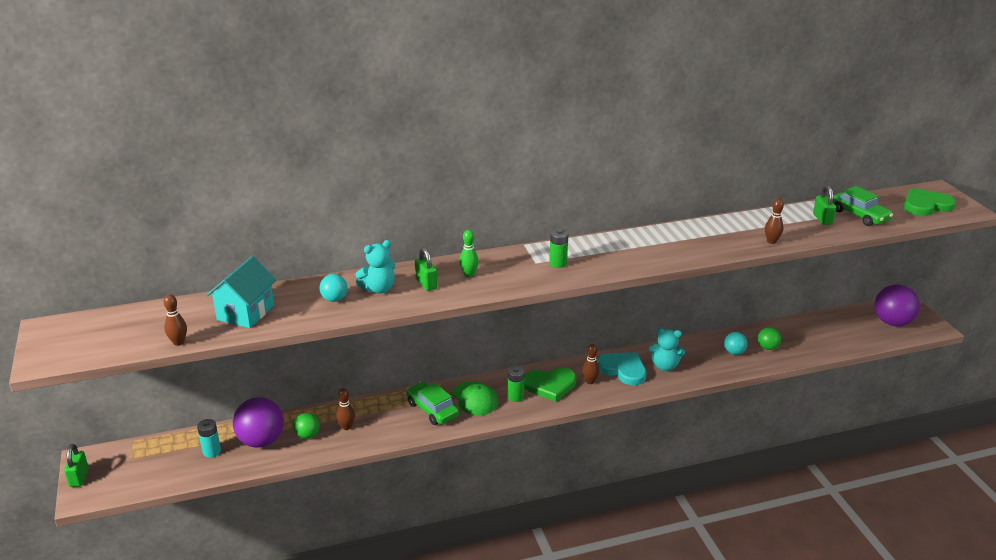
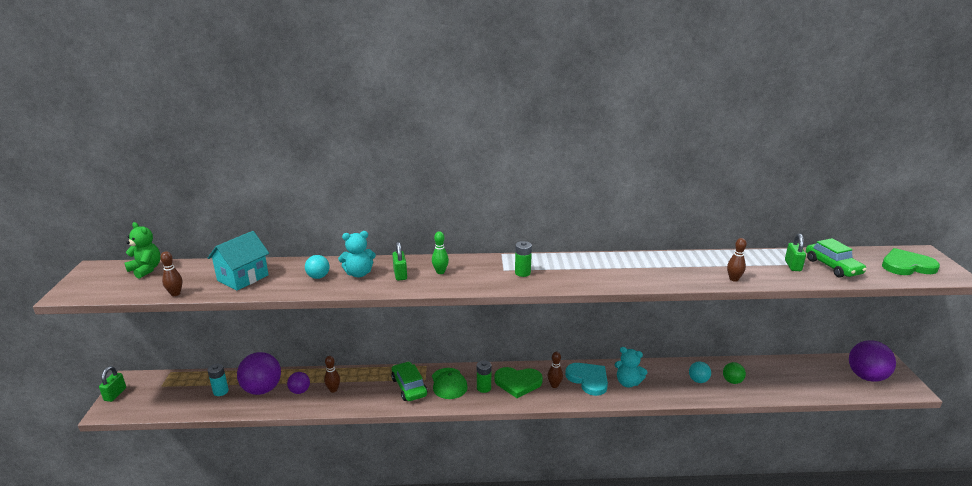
camera: 15 degrees right, 5 degrees down
(116, 319) = (146, 270): none -> green teddy bear
(308, 435) = (300, 391): green ball -> purple ball

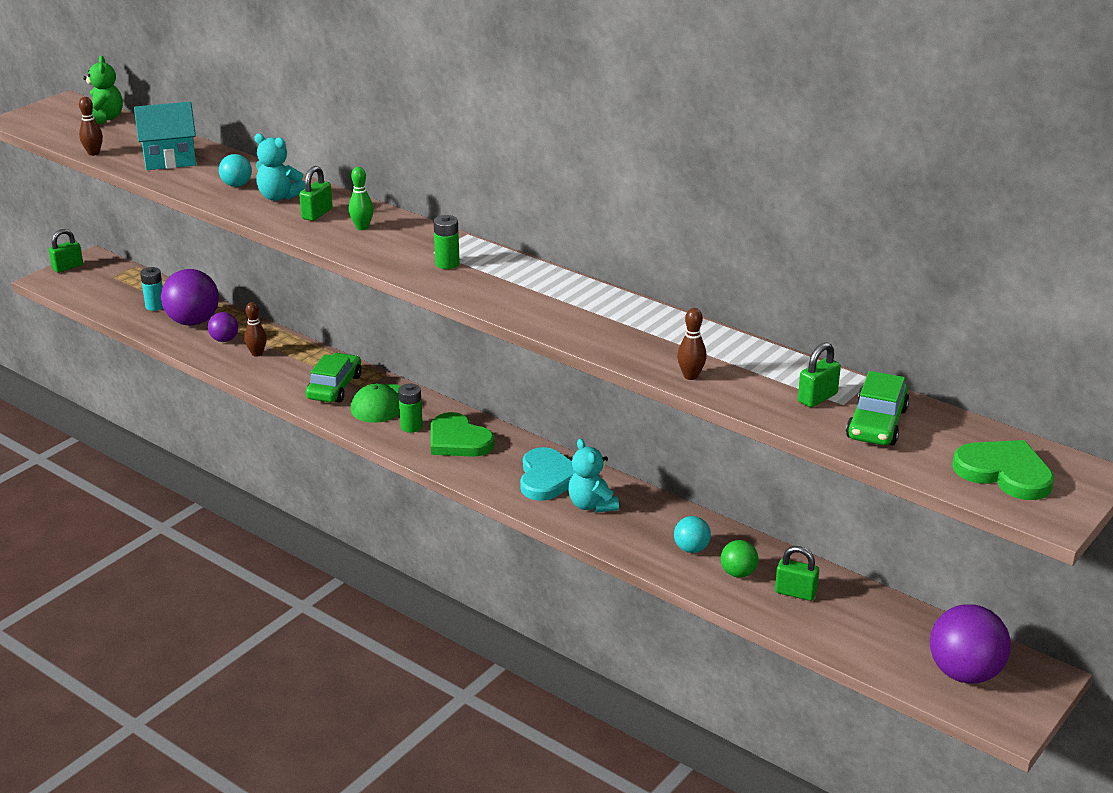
camera: 40 degrees right, 5 degrees up
(554, 385) = (496, 463): brown bowling pin -> none
(764, 377) = (795, 593): none -> green padlock

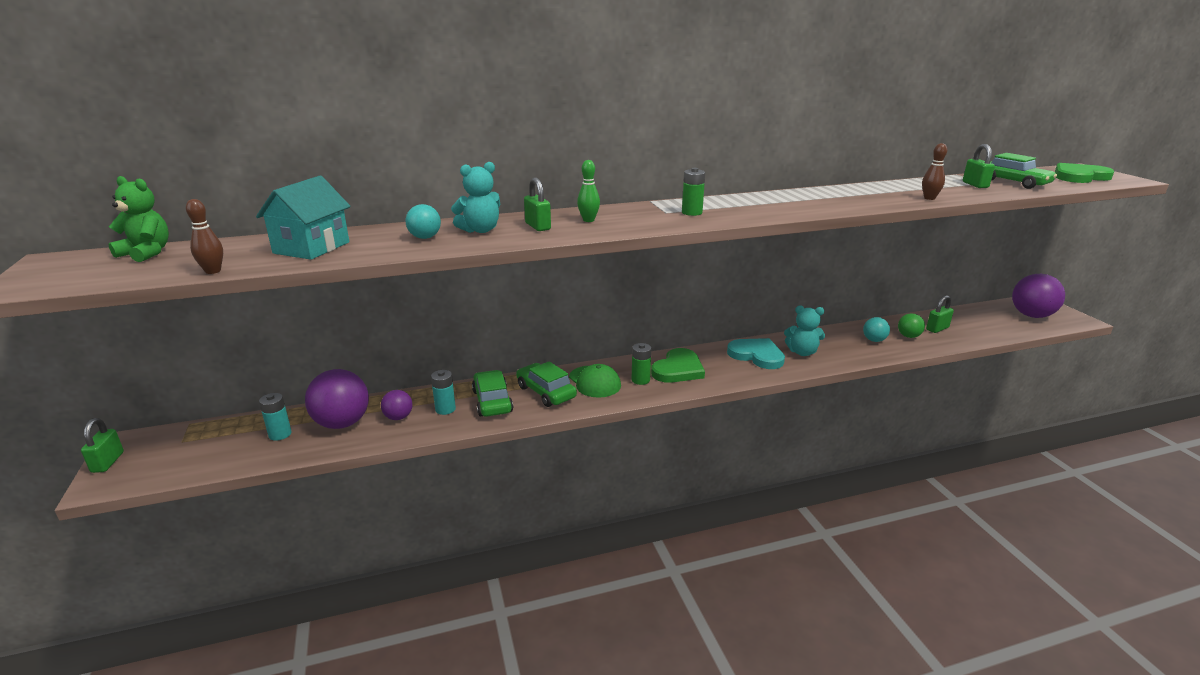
camera: 55 degrees left, 5 degrees down
(257, 353) = (445, 409): brown bowling pin -> turquoise battery
(291, 369) = (492, 401): none -> green car
(458, 440) = (678, 369): green heart -> green heart turned 45 degrees counterclockwise

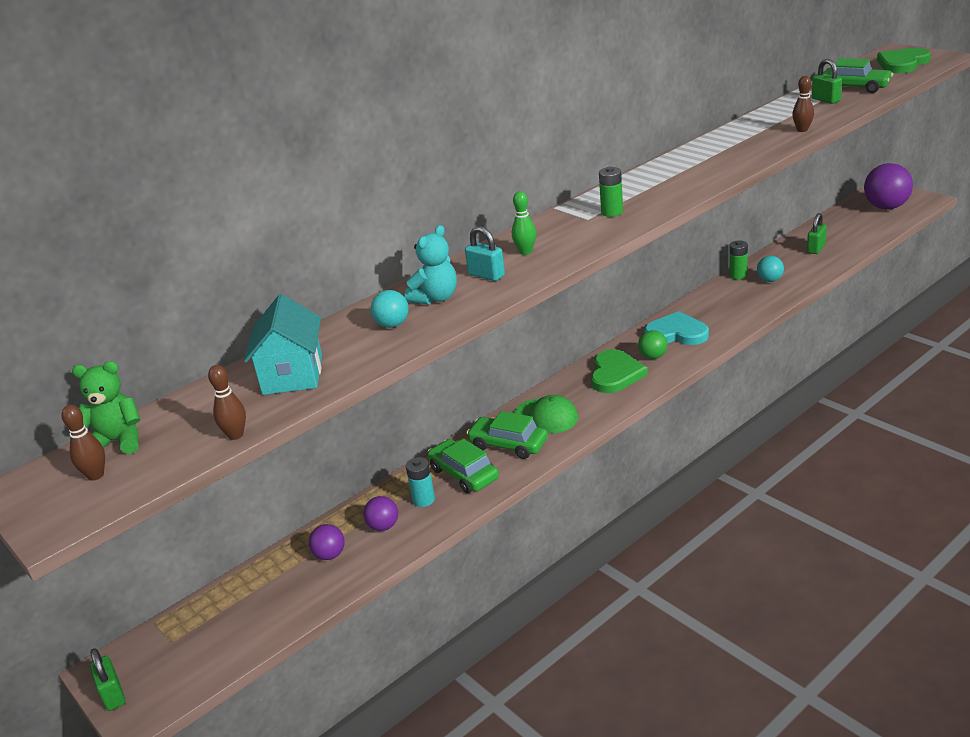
camera: 20 degrees left, 5 degrees up
(97, 267) = (96, 475): none -> brown bowling pin
(280, 434) = (275, 592): turquoise battery -> none
(342, 423) = (330, 555): purple ball -> purple ball, size x0.52
(538, 226) = (486, 275): green padlock -> turquoise padlock
(640, 380) = (589, 398): green battery -> green battery (738, 275)
(802, 352) = (715, 315): turquoise teddy bear -> none
(908, 336) = (797, 265): green ball -> green ball (653, 356)

